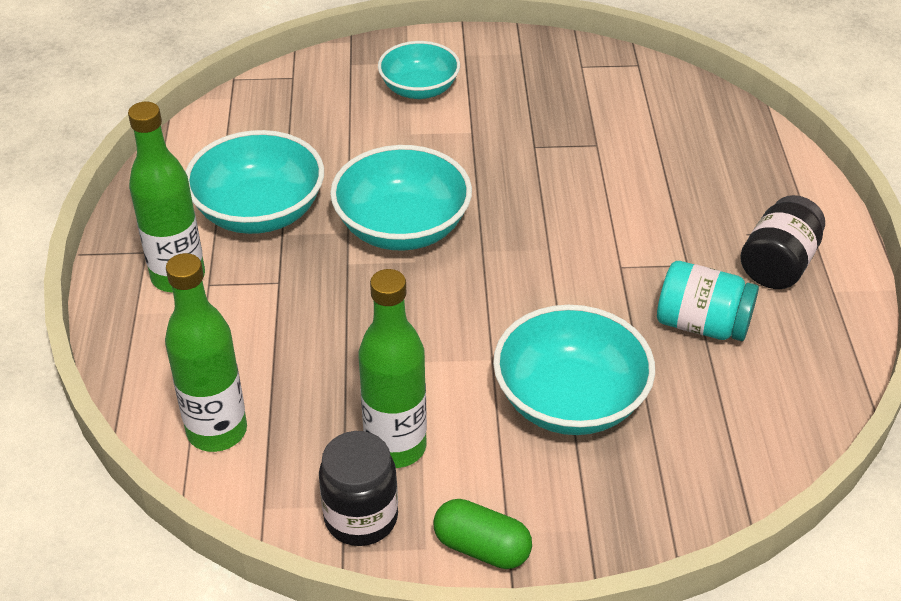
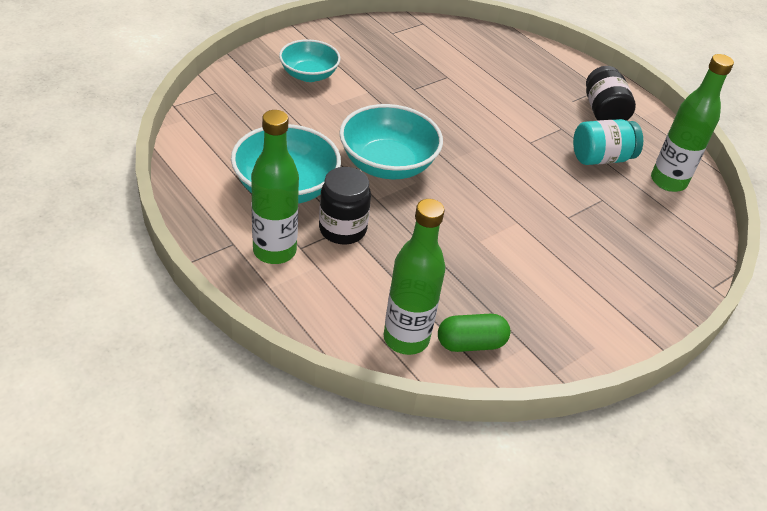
camera: 40 degrees left, 0 degrees up
(361, 518) = (544, 348): black jar -> black jar (342, 229)
(396, 447) = (519, 297): green bottle -> green bottle (668, 181)
(482, 548) = (622, 331): green capsule -> green capsule (471, 343)
(570, 400) = (581, 228): turquoise bowl -> none

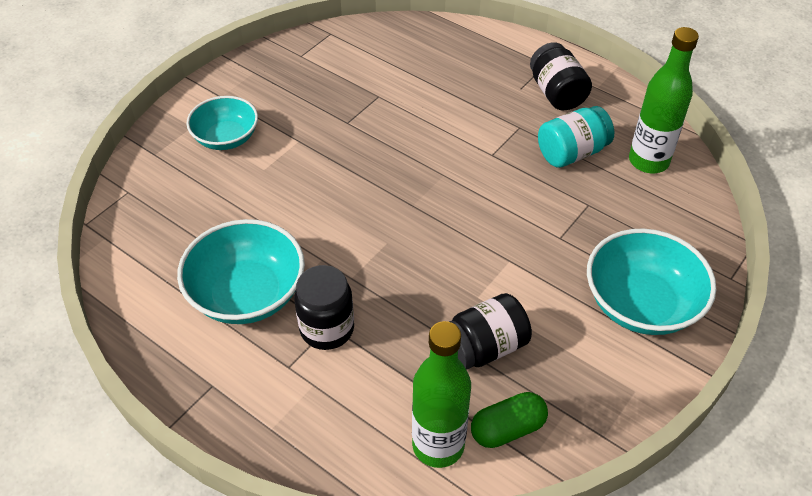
camera: 10 degrees left, 5 degrees up
(274, 251) = (261, 380): green bottle -> none
(387, 164) = (349, 229): turquoise bowl -> turquoise bowl (641, 304)
(472, 279) = (484, 347): none -> black jar

